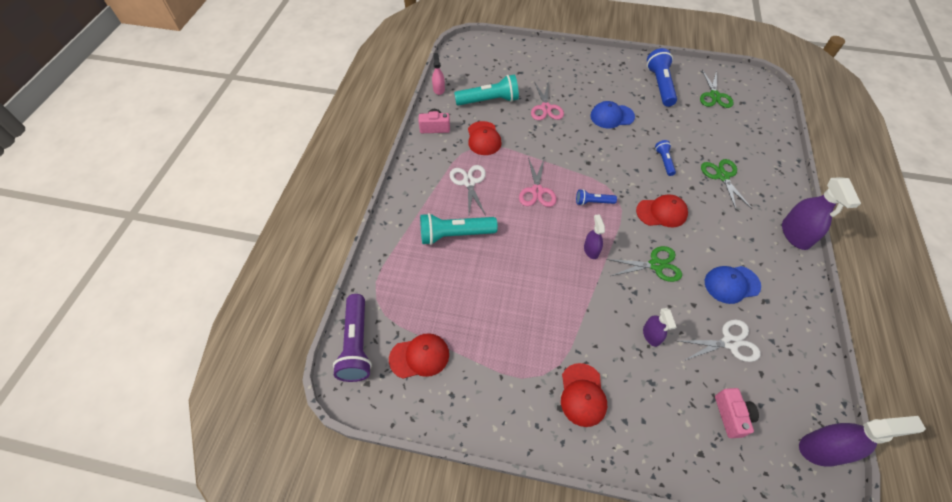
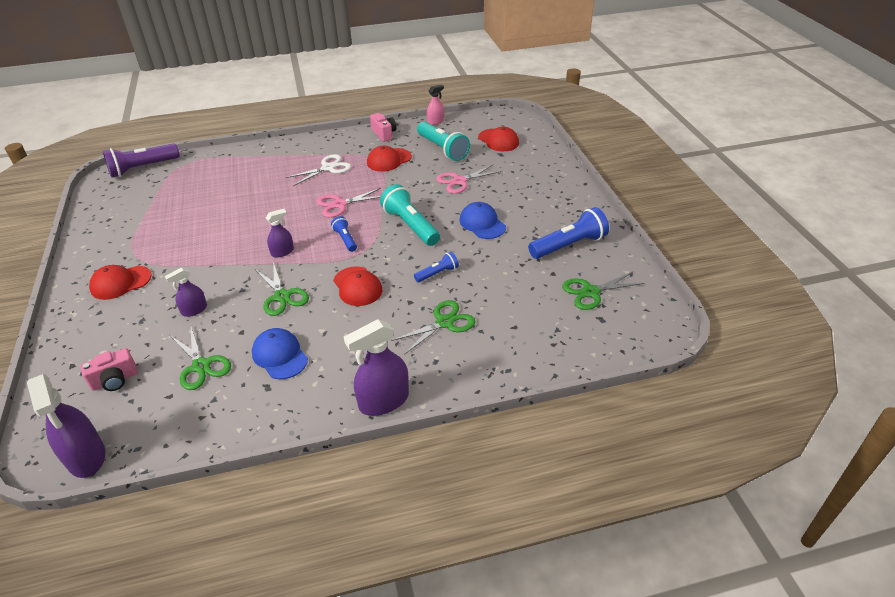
camera: 65 degrees right, 15 degrees down
(419, 356) = (139, 196): red cap -> red cap (498, 140)
(455, 235) = (264, 178): turquoise flashlight -> turquoise flashlight (410, 226)
(729, 342) = (201, 366): white scissors -> green scissors

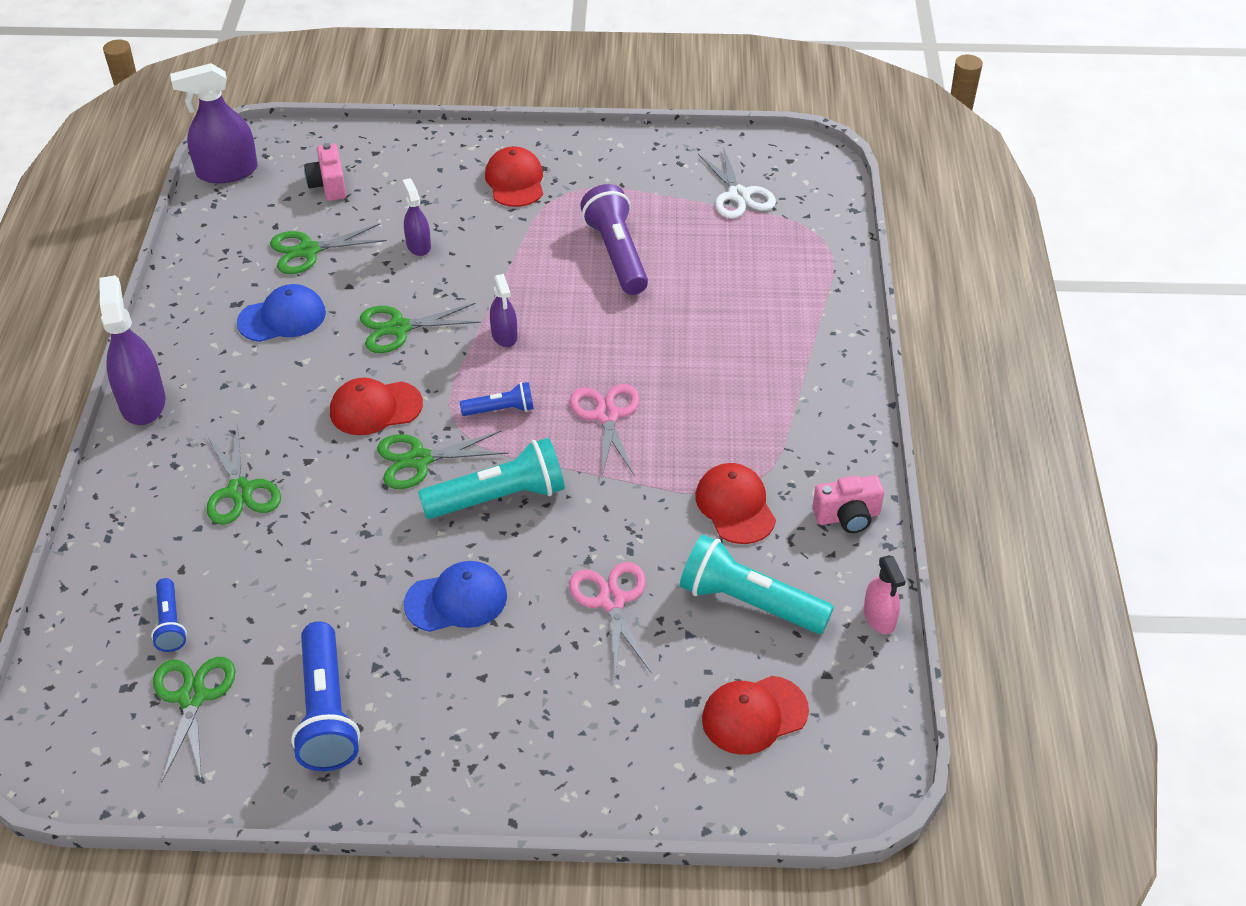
camera: 105 degrees right, 5 degrees up
(142, 168) = (822, 191): purple flashlight -> purple flashlight (617, 254)
(328, 168) = (738, 414): white scissors -> white scissors (738, 195)
(393, 259) = (419, 460): none -> green scissors
(437, 273) = (353, 506): blue flashlight -> blue flashlight (170, 623)
(442, 149) = (749, 602): turquoise flashlight -> turquoise flashlight turned 45 degrees clockwise

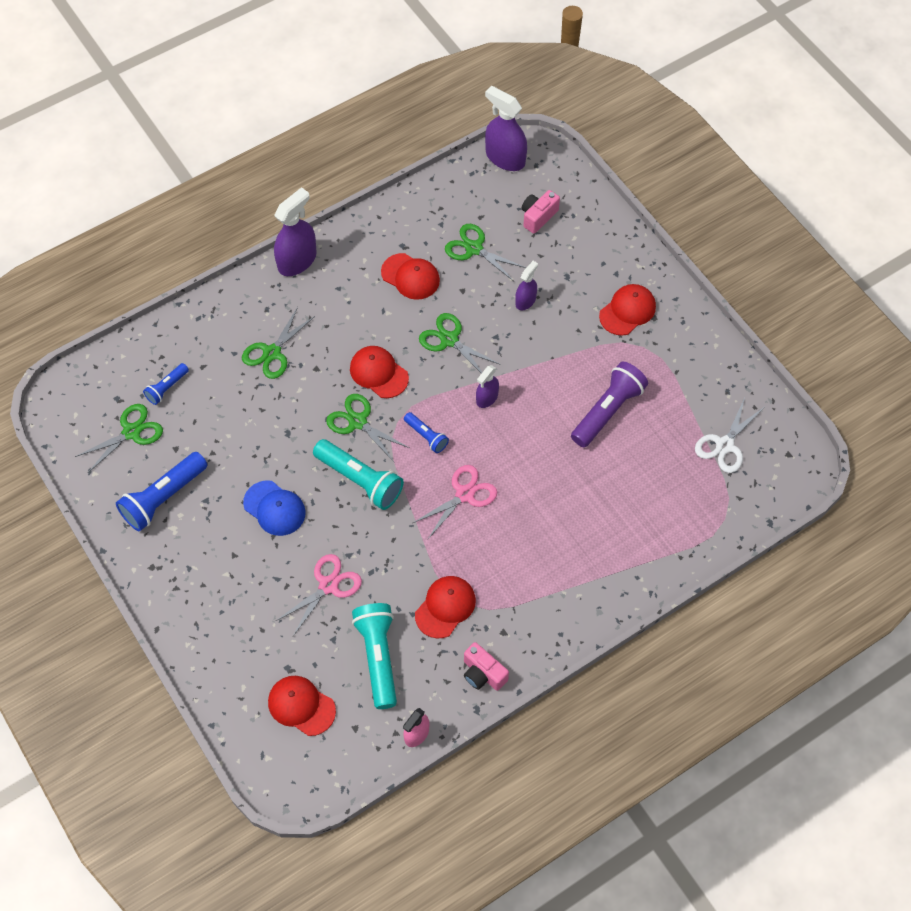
camera: 55 degrees right, 15 degrees up
(282, 318) = (410, 277): blue cap -> red cap

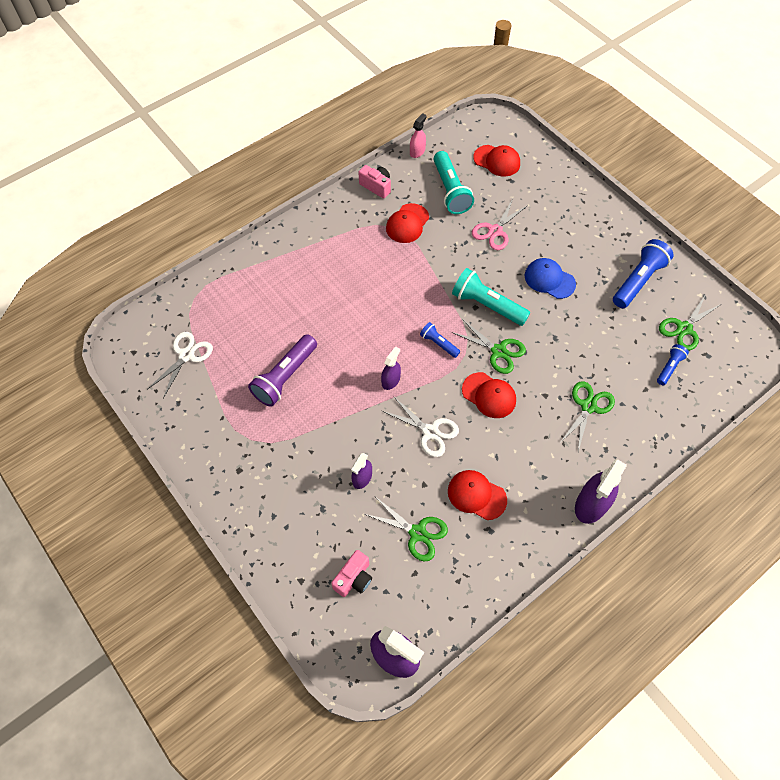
camera: 175 degrees right, 0 degrees up
(449, 340) = (430, 432): green scissors -> white scissors
(465, 494) = (401, 301): pink scissors -> none
(627, 311) = (263, 475): red cap -> none

